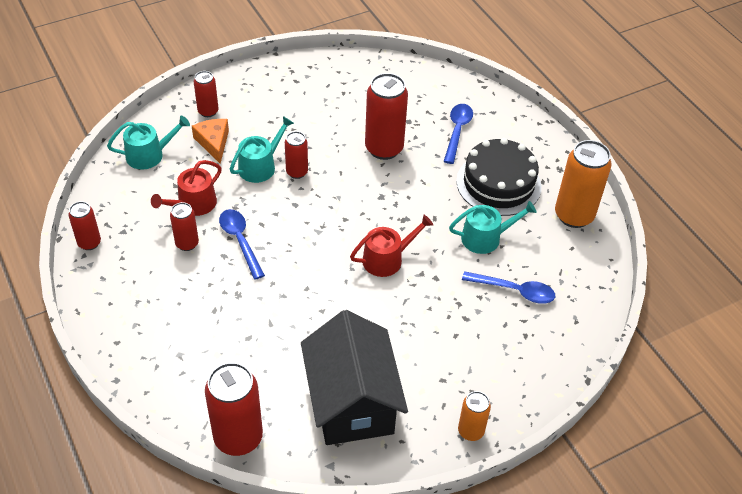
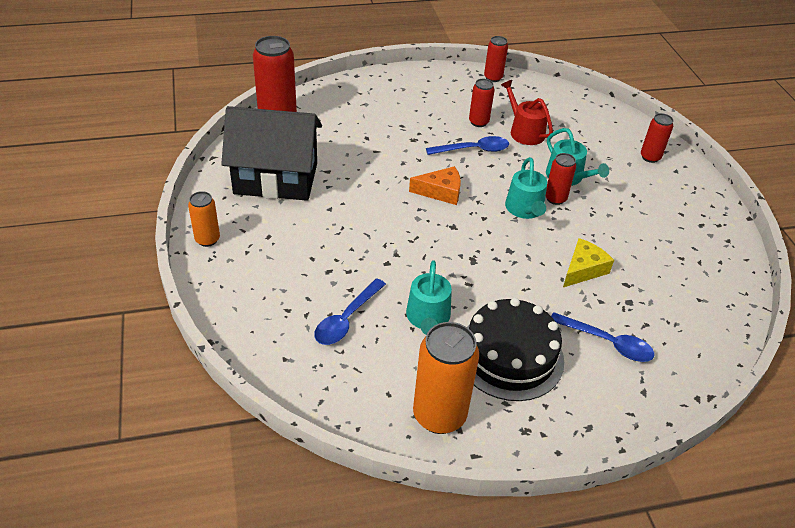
camera: 105 degrees right, 5 degrees down
(149, 155) = (591, 117): turquoise watering can -> turquoise watering can (525, 209)
(213, 142) = (604, 154): orange cheese -> orange cheese (441, 192)
(384, 148) = (583, 269): red can -> yellow cheese
(387, 259) = (423, 235): red watering can -> none

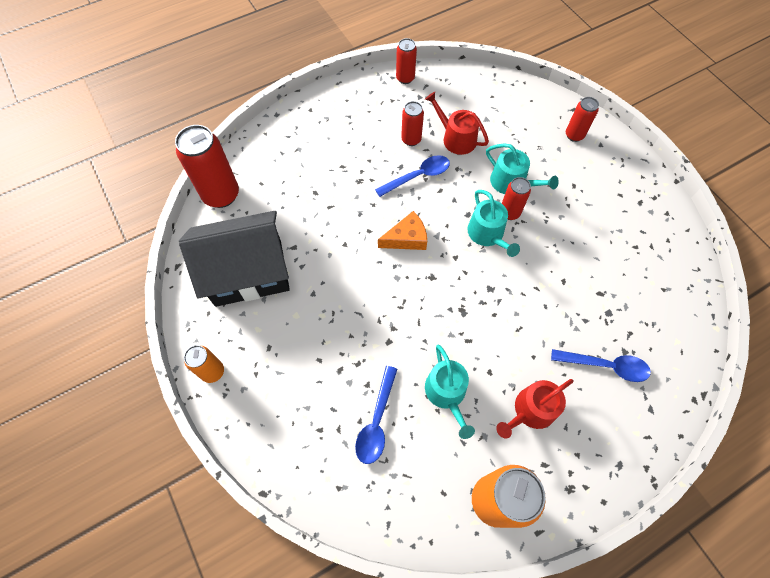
camera: 15 degrees left, 20 degrees up
(510, 356) = (530, 411): black cake -> red watering can
(583, 269) = (559, 289): yellow cheese -> none

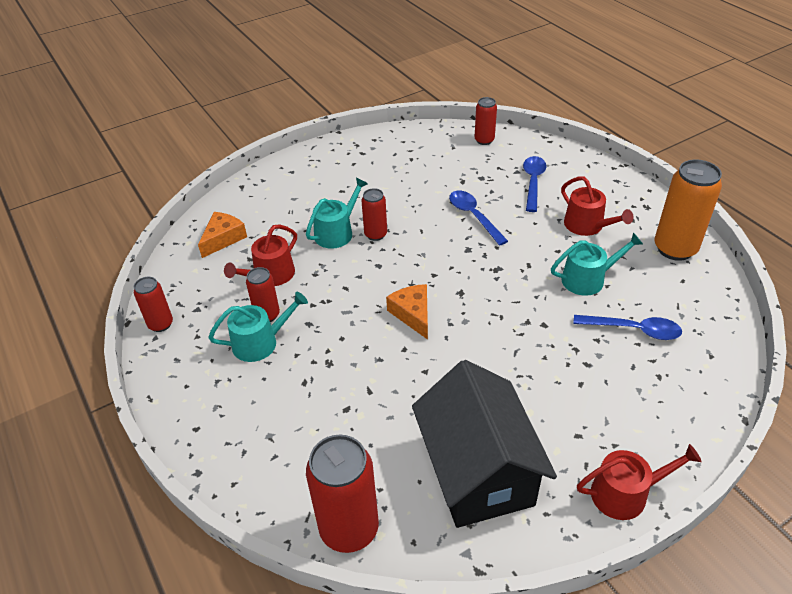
camera: 90 degrees left, 20 degrees down
(213, 372) = (626, 493): orange can -> red watering can
(418, 176) = (324, 307): blue spoon -> blue spoon (473, 216)
(488, 235) = (404, 250): turquoise watering can -> turquoise watering can (261, 342)
(500, 104) = (223, 238): none -> orange cheese
(574, 135) = (277, 187): red can -> red can (484, 140)

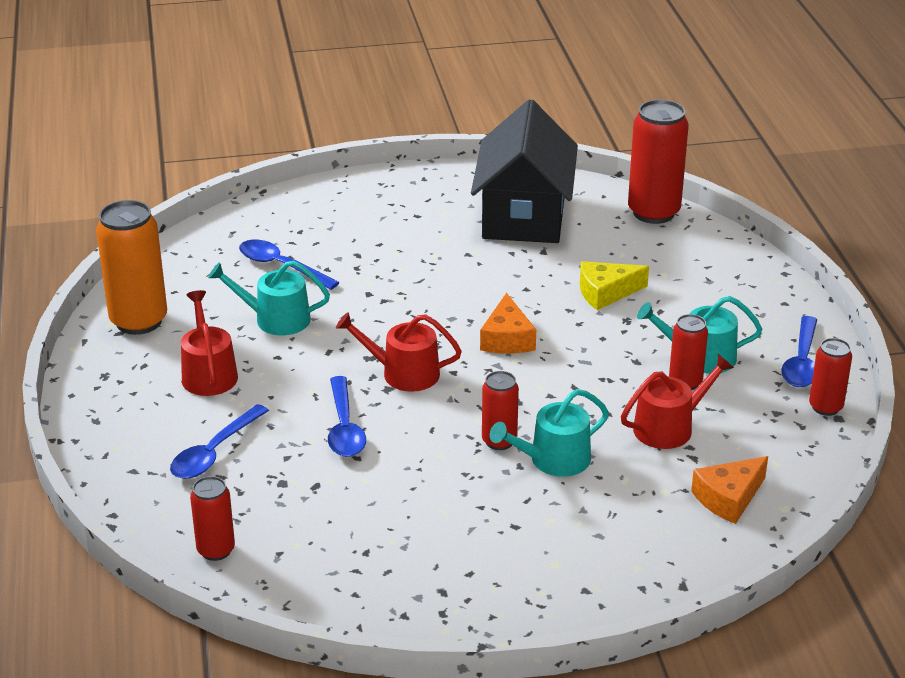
camera: 160 degrees left, 10 degrees down
(179, 362) = (801, 362): none -> blue spoon
(356, 388) = (606, 293): none -> yellow cheese
(626, 493) = (411, 180): red watering can -> red watering can (403, 373)

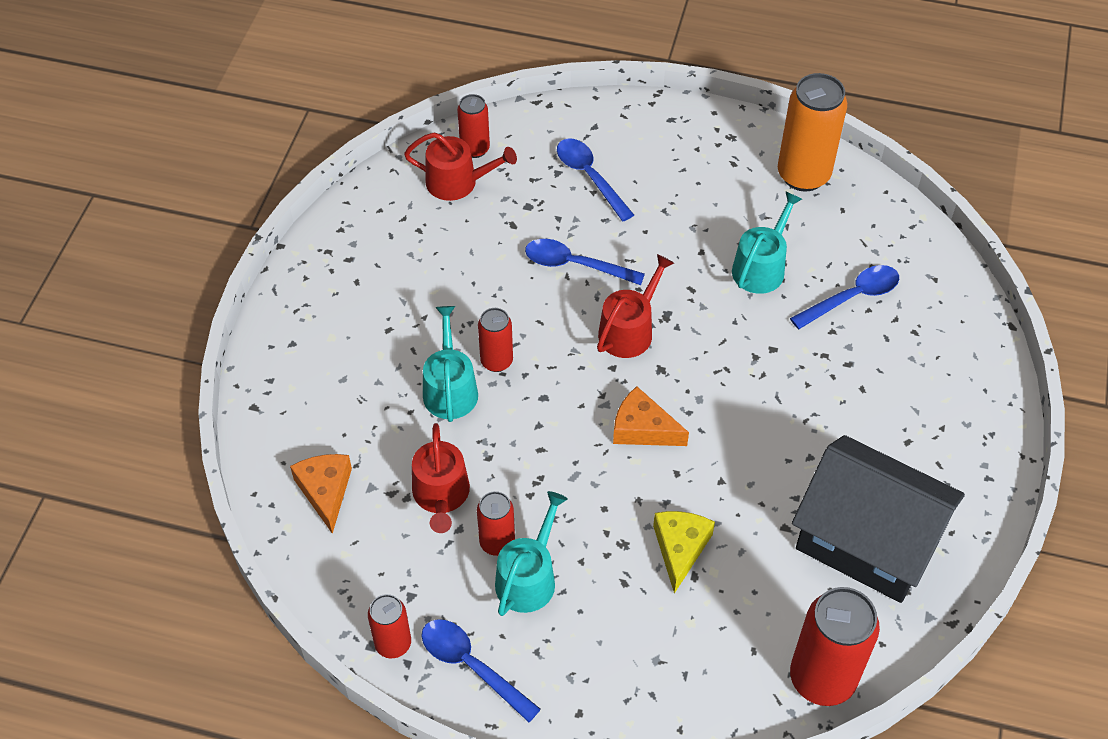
camera: 115 degrees right, 20 degrees up
(208, 373) = (699, 200): red watering can -> red watering can (458, 182)

